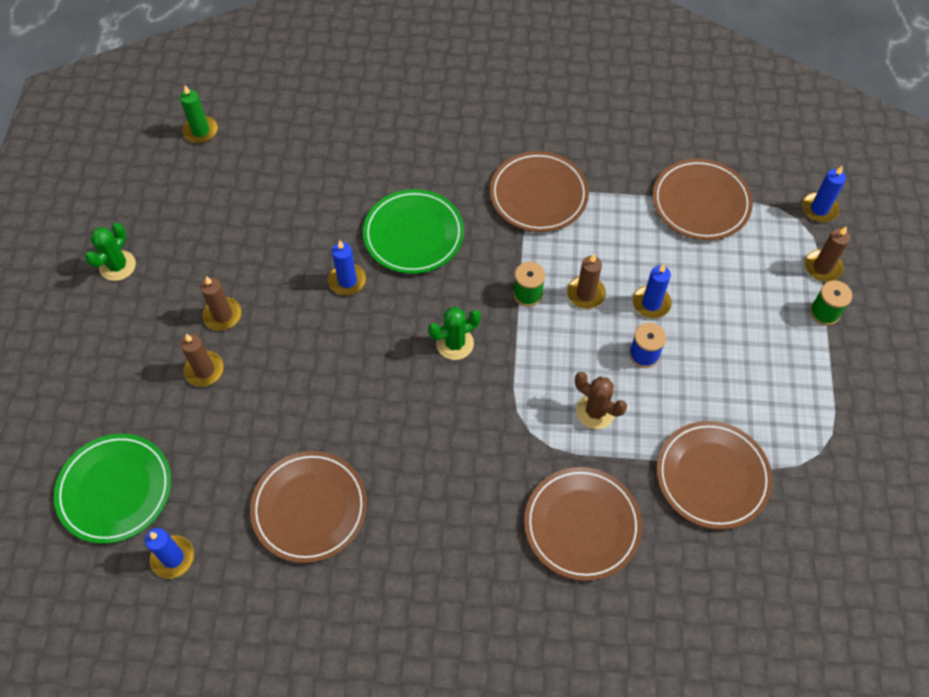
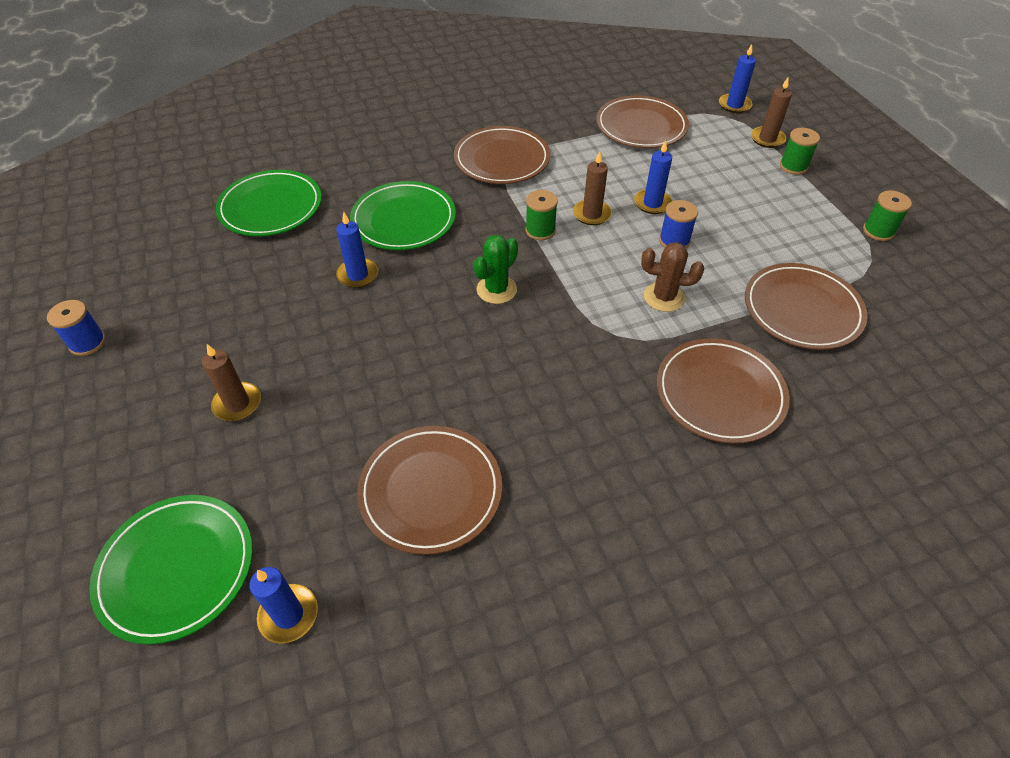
camera: 25 degrees left, 10 degrees down
(117, 266) = (87, 343): green cactus -> blue spool
(201, 131) = (138, 205): green candle -> none
(222, 315) = (235, 347): brown candle -> none
(307, 176) = (271, 207): none -> green plate
(853, 423) = (878, 231): none -> green spool

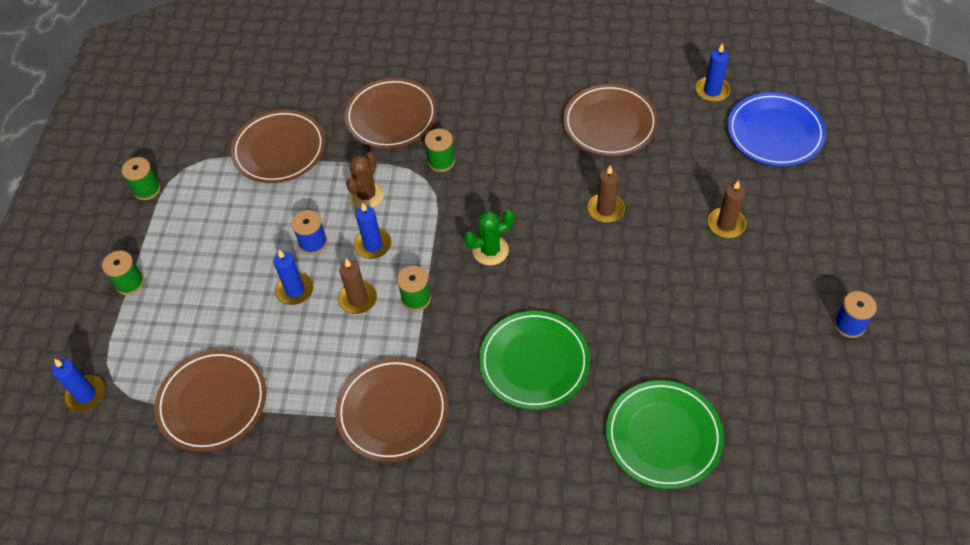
camera: 150 degrees left, 5 degrees up
(176, 569) = (775, 133): green plate -> blue plate
(358, 275) = (601, 310): blue candle -> blue candle (373, 245)
(615, 360) = (441, 161): none -> green spool
(664, 297) = (367, 195): brown cactus -> brown cactus turned 75 degrees clockwise
(767, 139) = (111, 328): brown candle -> brown candle (605, 209)

